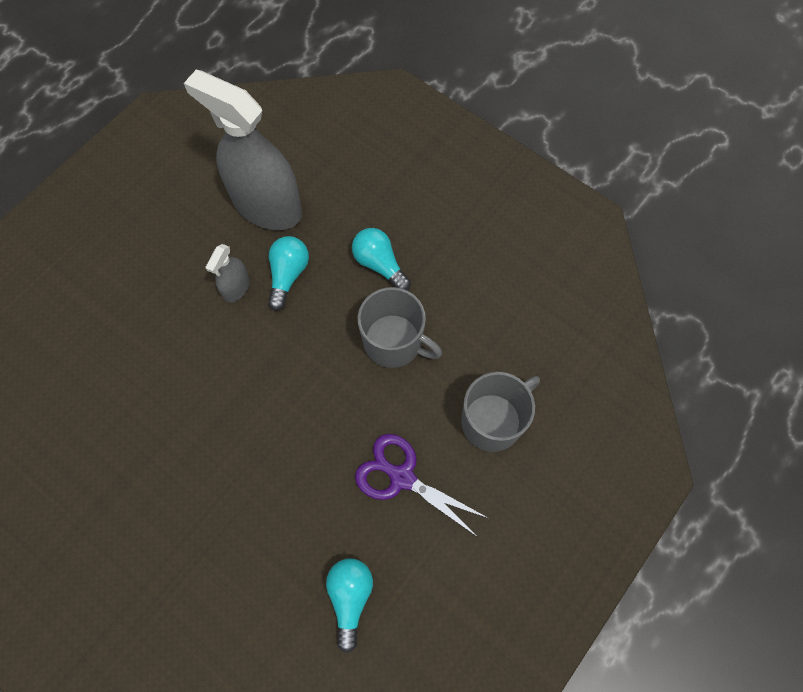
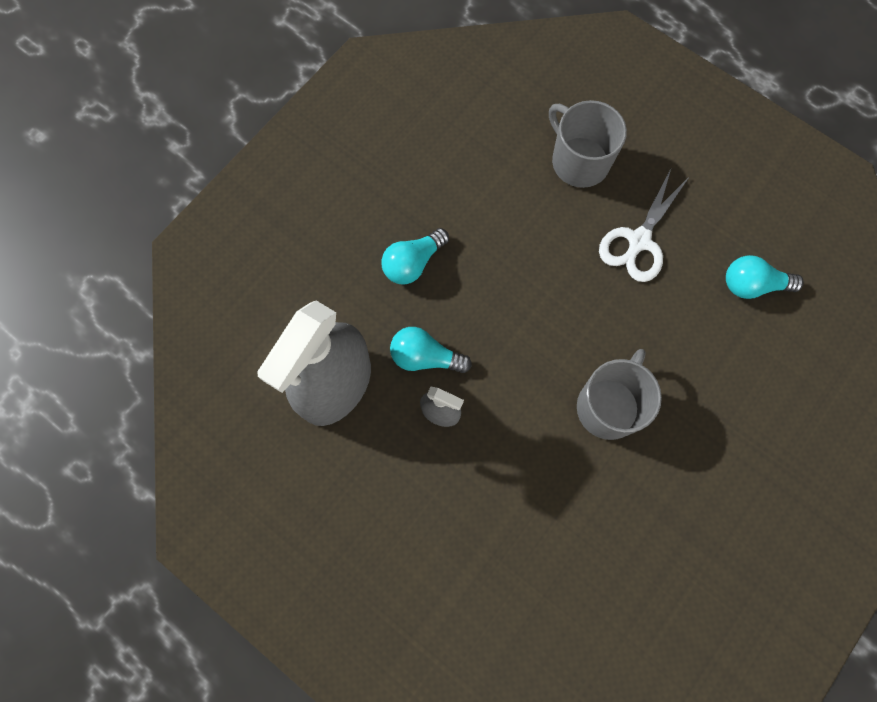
camera: 90 degrees left, 5 degrees up
(394, 342) = (501, 248): grey mug -> grey mug (608, 406)
(402, 477) = (639, 241): purple scissors -> white scissors

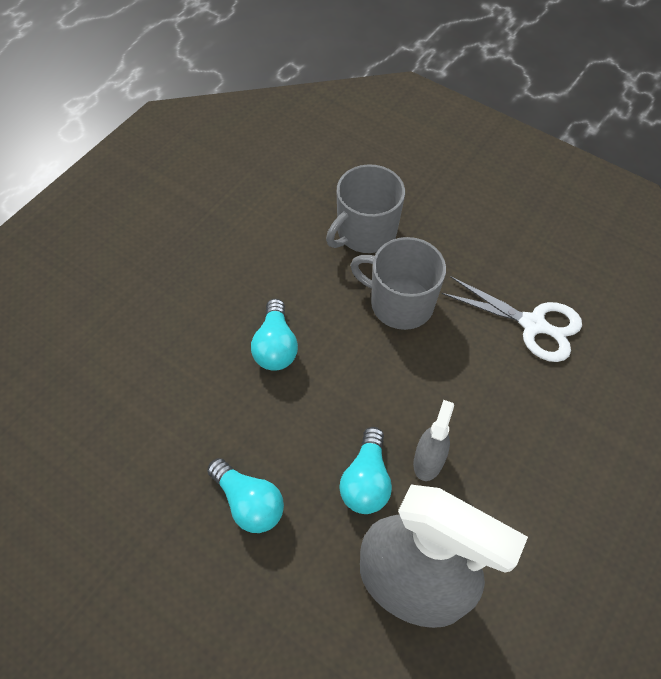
camera: 95 degrees left, 15 degrees down
(579, 161) = (124, 329): grey mug -> grey mug (365, 232)
(639, 241) = (222, 276): white scissors -> white scissors (533, 324)
(752, 285) = (268, 189): turquoise light bulb -> turquoise light bulb (275, 346)

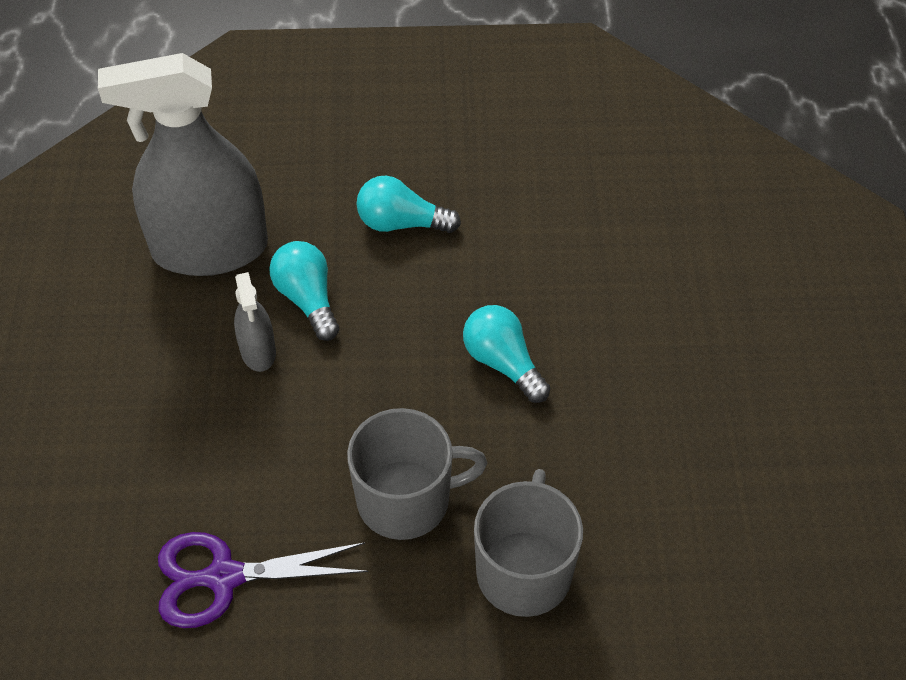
camera: 145 degrees right, 5 degrees down
(533, 324) = (224, 577): white scissors -> purple scissors

